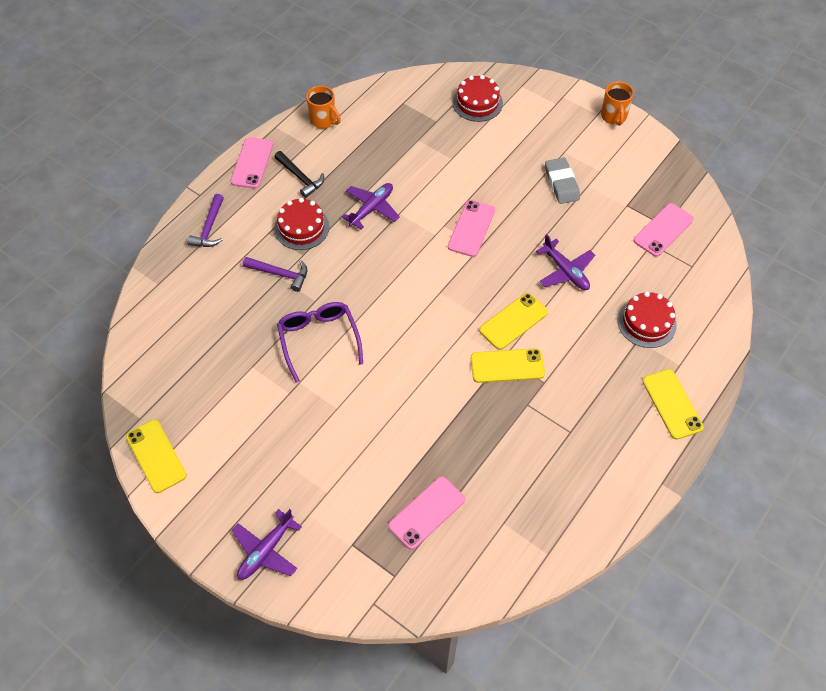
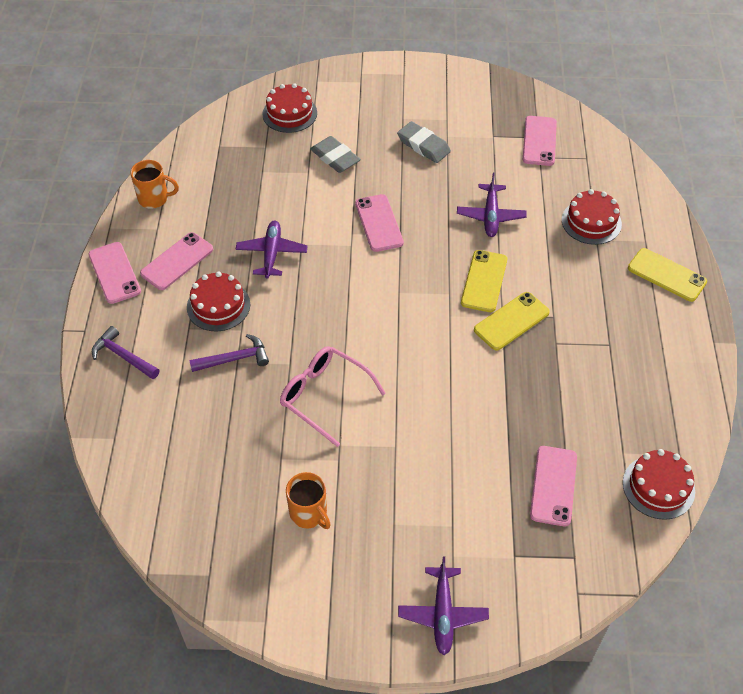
camera: 35 degrees left, 5 degrees down
(156, 456) = (258, 599): yellow phone -> none
(209, 228) = (123, 356): purple hammer -> purple hammer turned 150 degrees clockwise
(300, 178) = (177, 261): black hammer -> pink phone
(319, 340) = (324, 396): purple glasses -> pink glasses
(482, 157) = (335, 158): none -> grey eraser
(507, 567) = (658, 487): none -> red cake
(565, 271) = (491, 216): purple plane -> purple plane turned 75 degrees clockwise
(613, 117) = (419, 69): orange mug -> orange mug (309, 513)

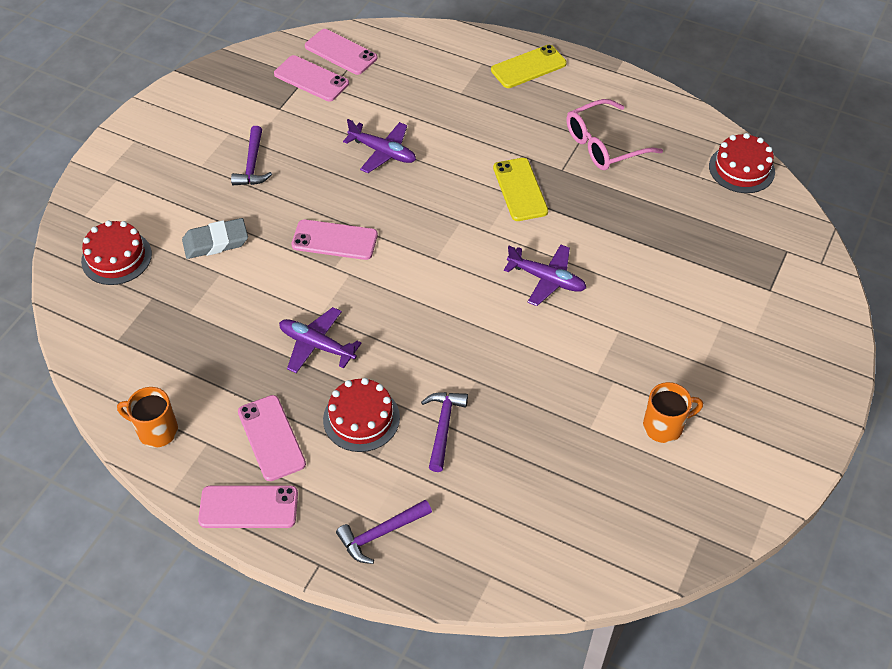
camera: 65 degrees left, 0 degrees up
(154, 198) = (156, 431): orange mug -> orange mug turned 105 degrees counterclockwise
(324, 396) = (532, 365): pink glasses -> pink glasses (604, 145)
(423, 145) = (252, 165): grey eraser -> purple hammer
(442, 614) = (809, 362): purple plane -> purple plane (547, 279)
(484, 281) = (461, 189): yellow phone -> none
(553, 485) = (711, 235): pink phone -> pink phone (341, 52)
(591, 222) = (437, 87): red cake -> none

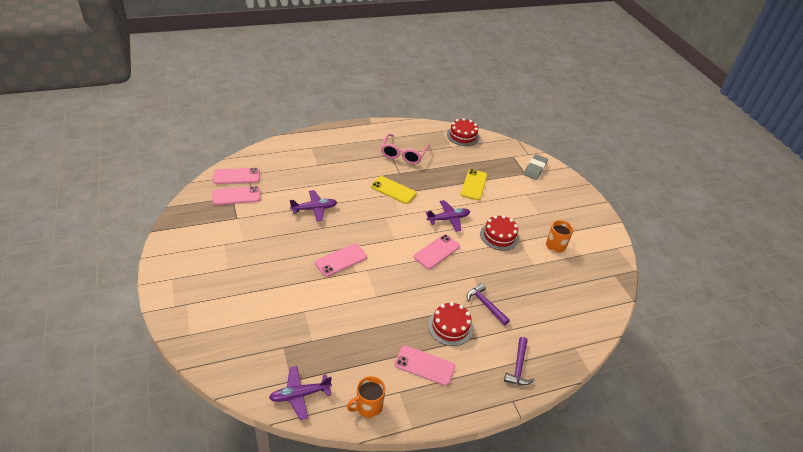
camera: 50 degrees left, 10 degrees down
(116, 257) = (237, 342): red cake -> red cake (499, 236)
(216, 242) = (283, 298): grey eraser -> grey eraser (535, 169)
(248, 507) = (454, 403): pink phone -> pink phone (437, 252)
(252, 165) = (256, 251): purple hammer -> none
(316, 345) = (392, 310): purple plane -> purple plane (299, 395)
(528, 67) = (334, 139): yellow phone -> yellow phone (474, 185)

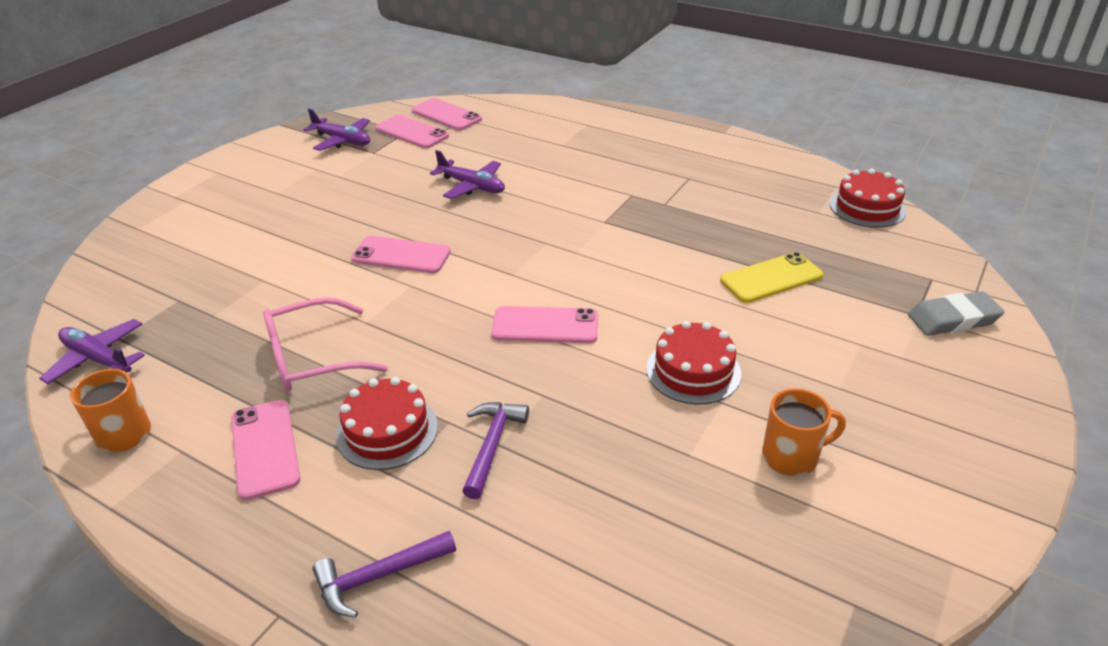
camera: 55 degrees right, 5 degrees down
(393, 190) = (617, 218): yellow phone -> none
(403, 154) = (711, 185): pink glasses -> pink glasses (312, 358)
(448, 219) = (641, 297): purple plane -> purple plane (342, 141)

